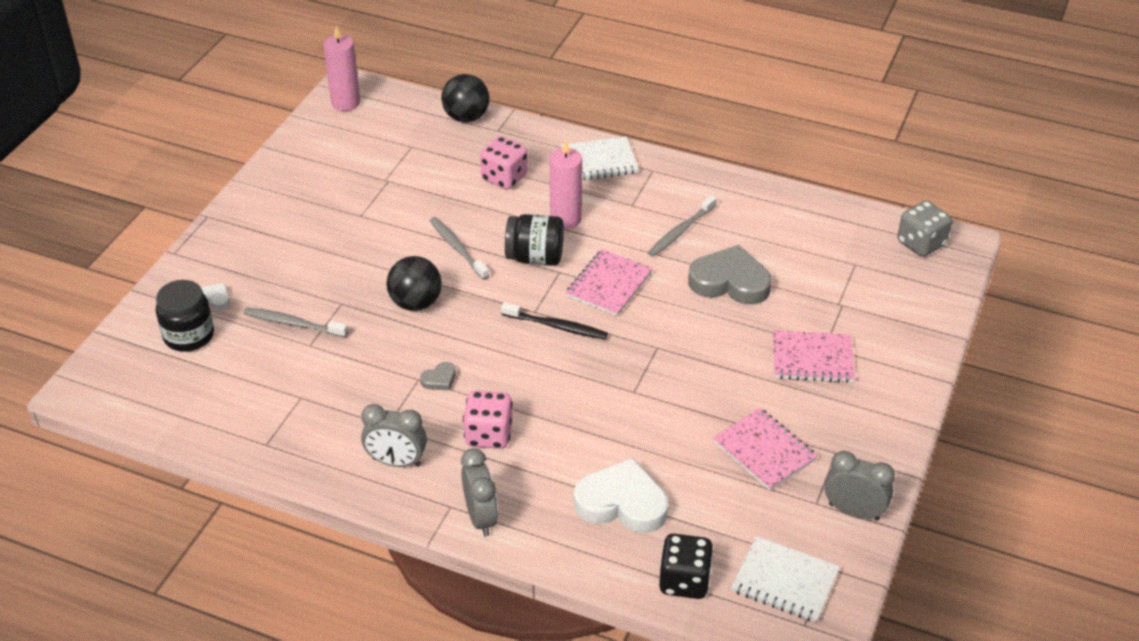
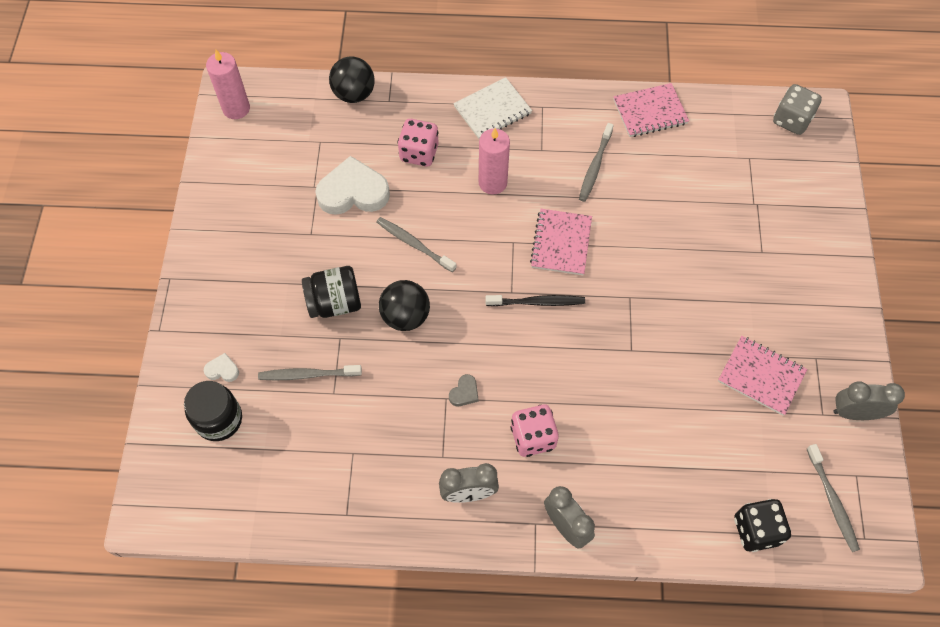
camera: 20 degrees left, 20 degrees up
(535, 257) = (485, 233): black jar -> black jar (335, 303)
(622, 503) = (673, 469): white heart -> white heart (353, 192)
(730, 282) = (658, 208): grey heart -> none
(785, 581) = (832, 501): white notebook -> grey toothbrush
(812, 359) = (758, 268): pink notebook -> pink notebook (650, 112)

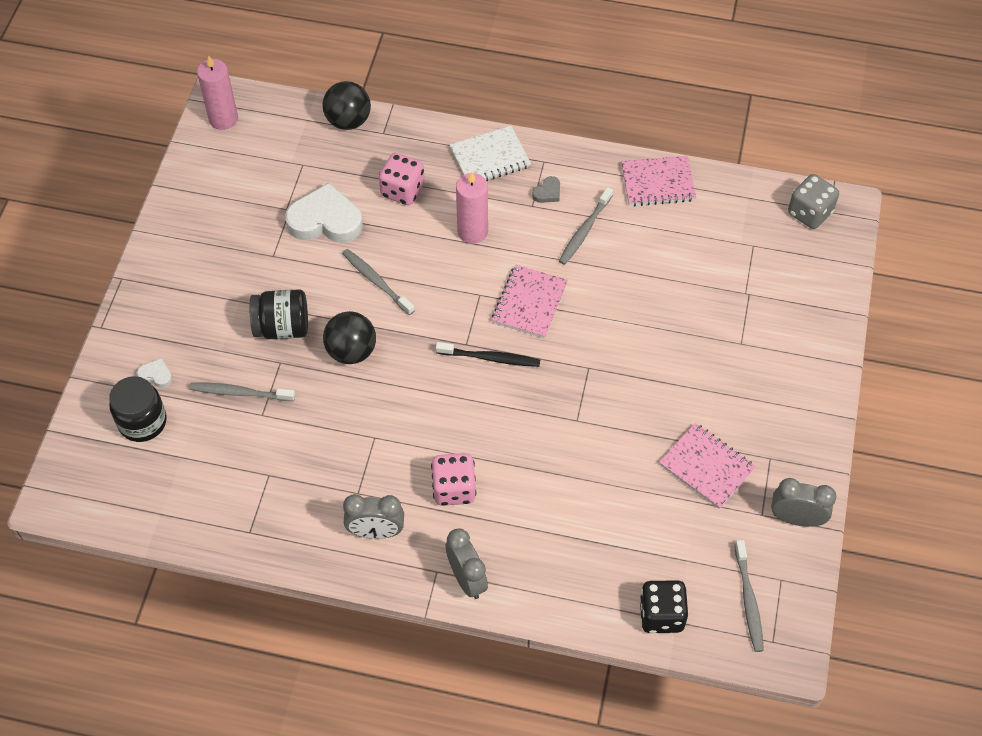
camera: 10 degrees right, 5 degrees down
(464, 392) = (394, 435): grey heart -> grey heart (547, 192)

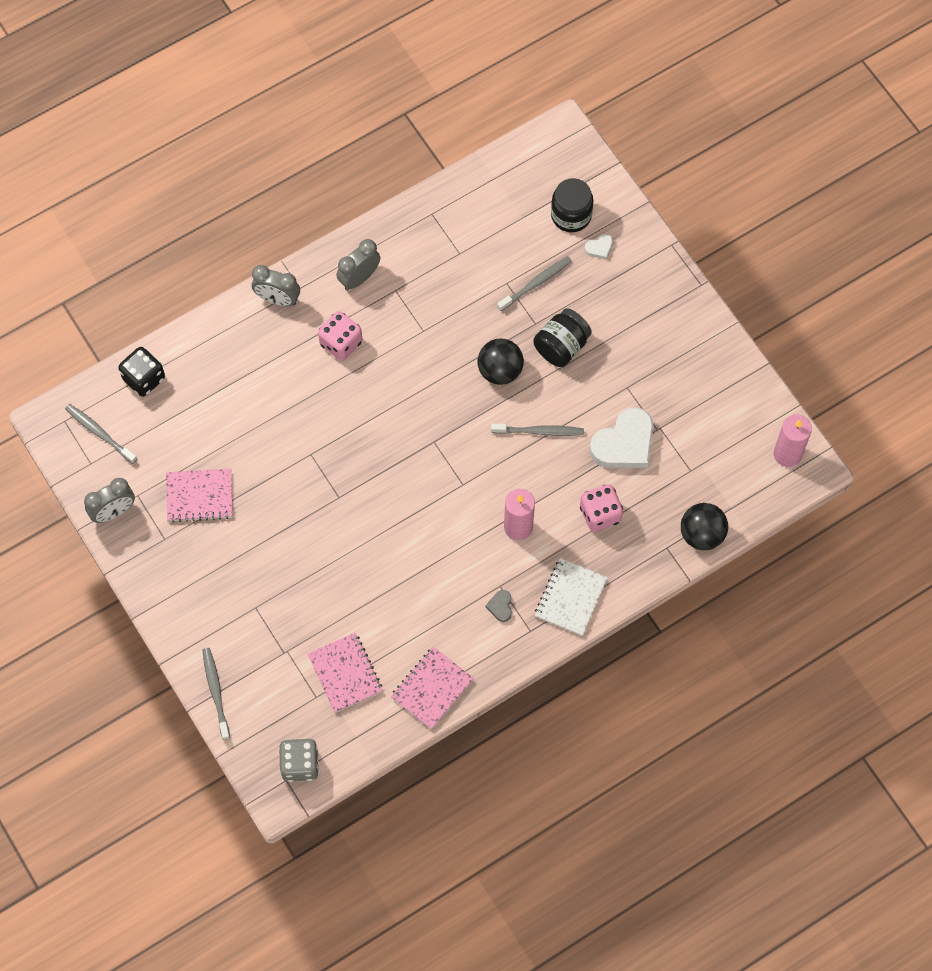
camera: 135 degrees right, 10 degrees up
(490, 358) = (408, 446): black toothbrush -> none
(529, 303) = (424, 508): pink notebook -> pink notebook (345, 673)
(584, 231) = (443, 599): grey toothbrush -> grey toothbrush (216, 691)

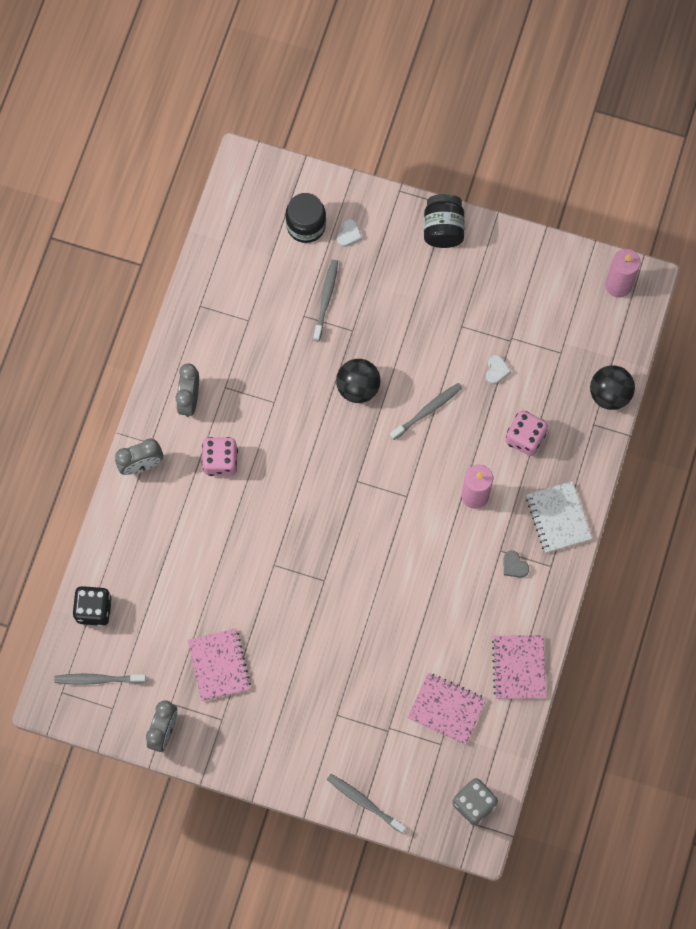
camera: 40 degrees left, 5 degrees up
(199, 496) = (219, 665): pink notebook -> pink notebook turned 60 degrees counterclockwise
(561, 346) = (387, 333): black jar -> black jar (443, 229)
(624, 443) = (496, 370): white heart -> white heart, size x0.43

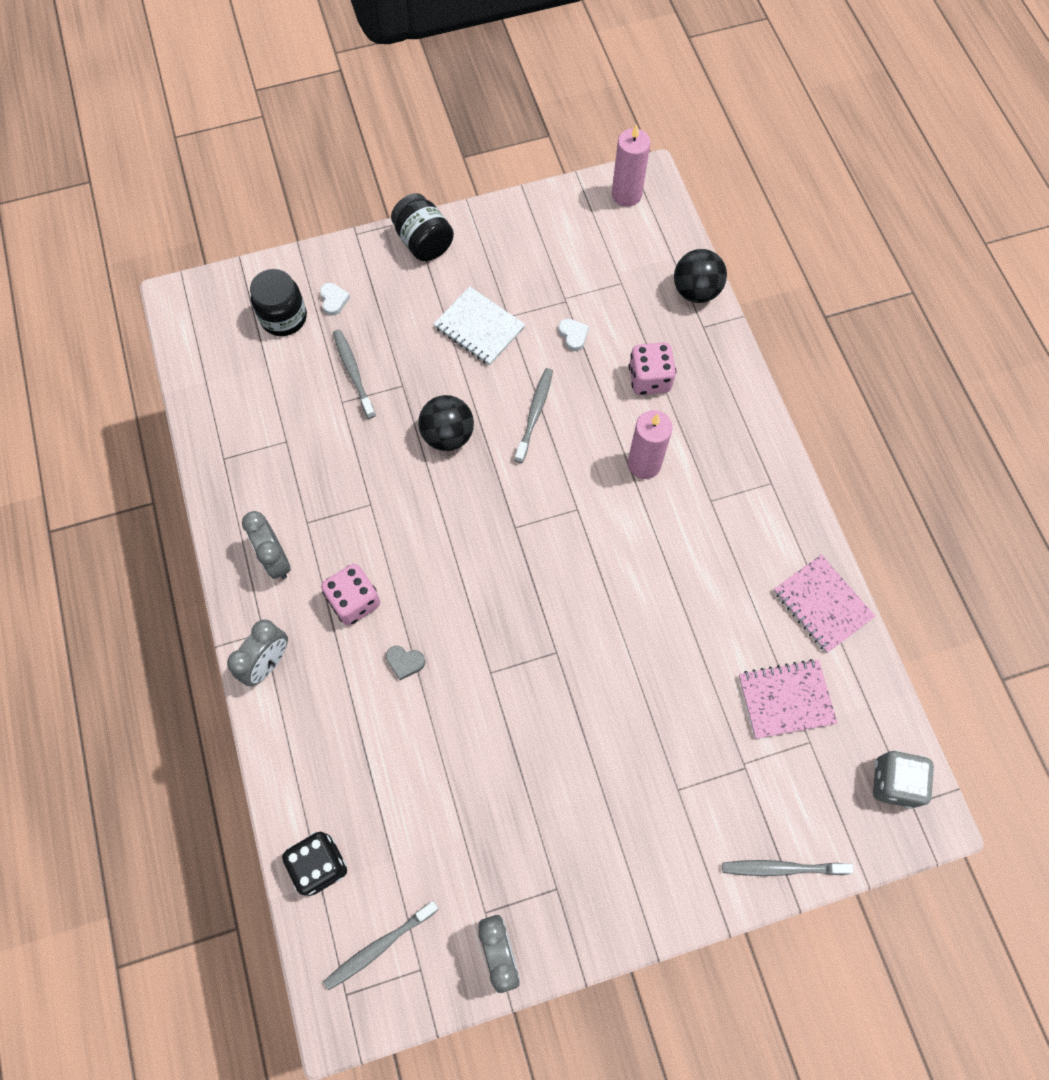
camera: 35 degrees left, 5 degrees down
(219, 665) = (508, 827): pink notebook -> none
(514, 566) = (736, 506): grey heart -> grey heart (405, 662)
(558, 518) = (740, 432): white notebook -> white notebook (479, 327)

